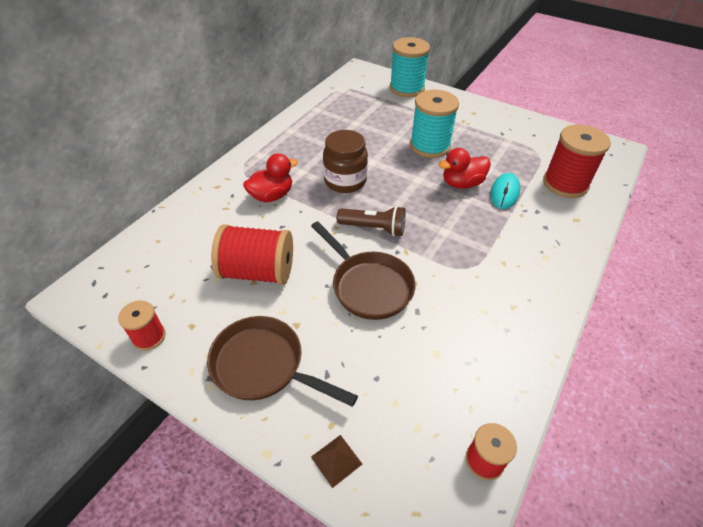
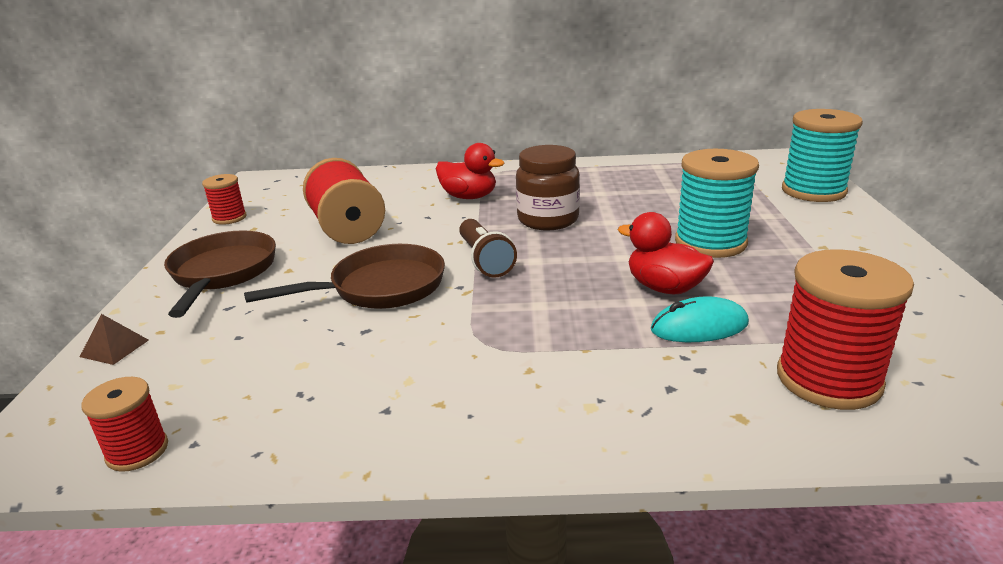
camera: 60 degrees right, 20 degrees down
(368, 286) = (380, 288): brown pan -> brown pan turned 135 degrees counterclockwise

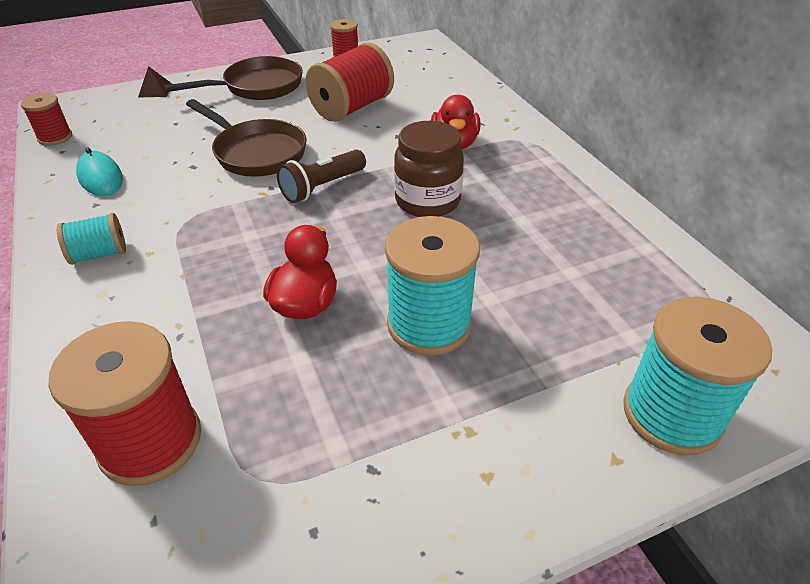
camera: 65 degrees right, 15 degrees up
(508, 407) = (99, 254): none -> turquoise spool
(699, 327) = (233, 338): turquoise mouse -> turquoise mouse (100, 177)

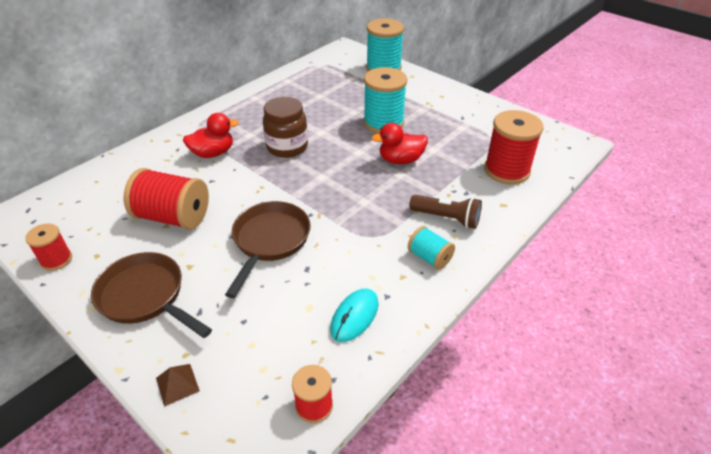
camera: 115 degrees left, 0 degrees up
(322, 187) = (296, 191): brown flashlight -> brown flashlight (446, 218)

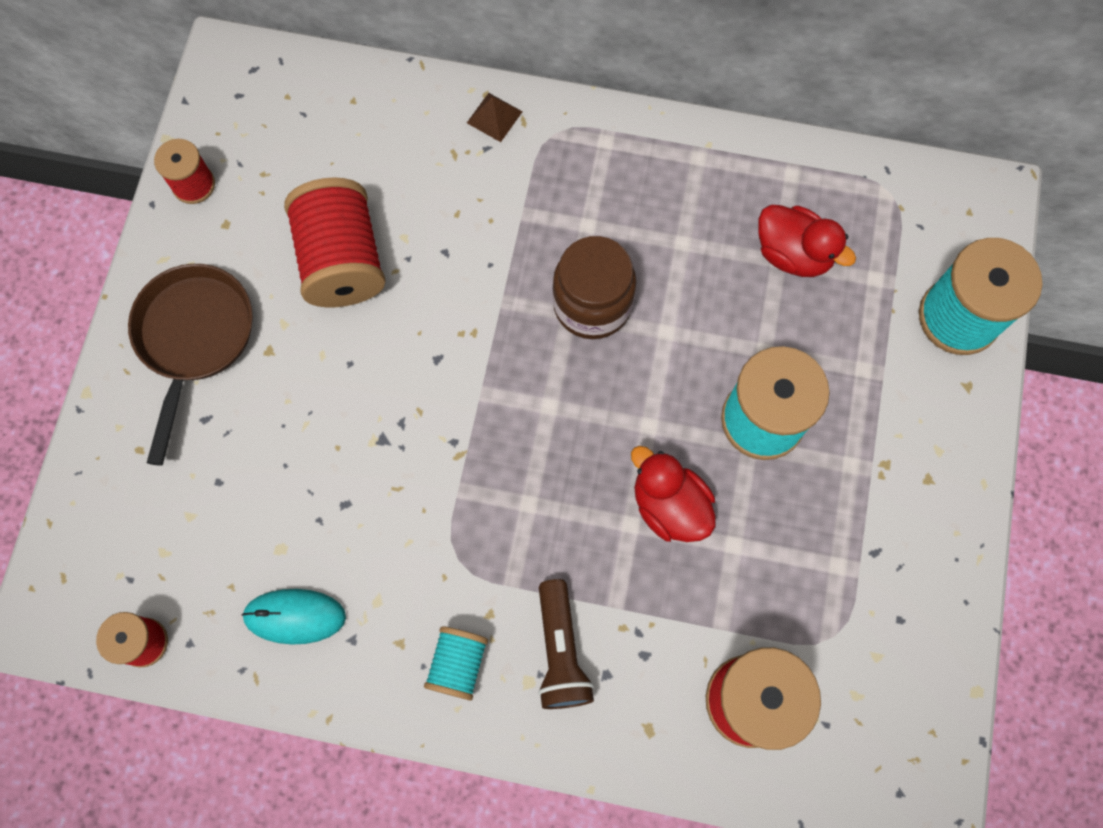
camera: 60 degrees right, 30 degrees up
(177, 384) = (98, 471): brown pyramid -> brown pyramid (494, 117)
(213, 153) = (508, 206): red duck -> red duck (793, 254)
(270, 241) = (368, 422): brown pan -> none

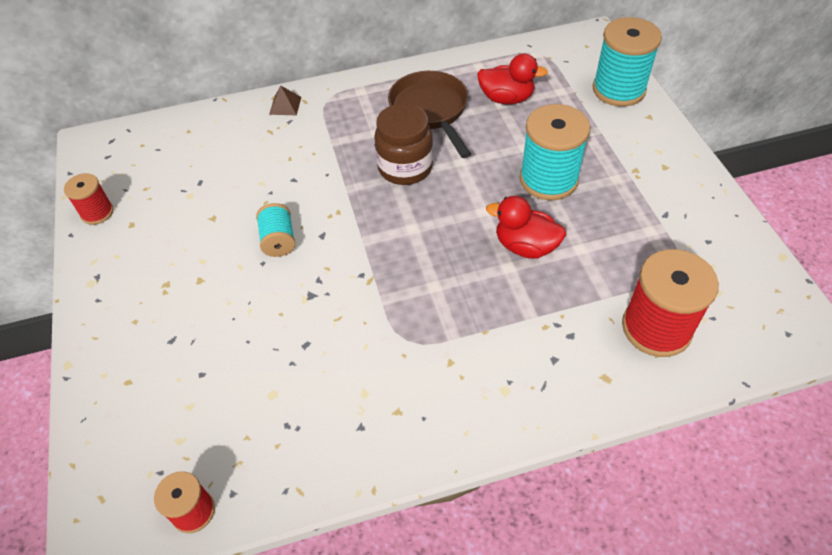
camera: 25 degrees left, 20 degrees down
(194, 338) = (139, 296): brown pan -> brown pan (430, 111)
(295, 616) = (308, 433): turquoise mouse -> none
(342, 261) = (225, 211): red spool -> none
(458, 664) = (448, 404): turquoise spool -> turquoise spool (278, 240)
(560, 651) = (514, 360): brown flashlight -> none

